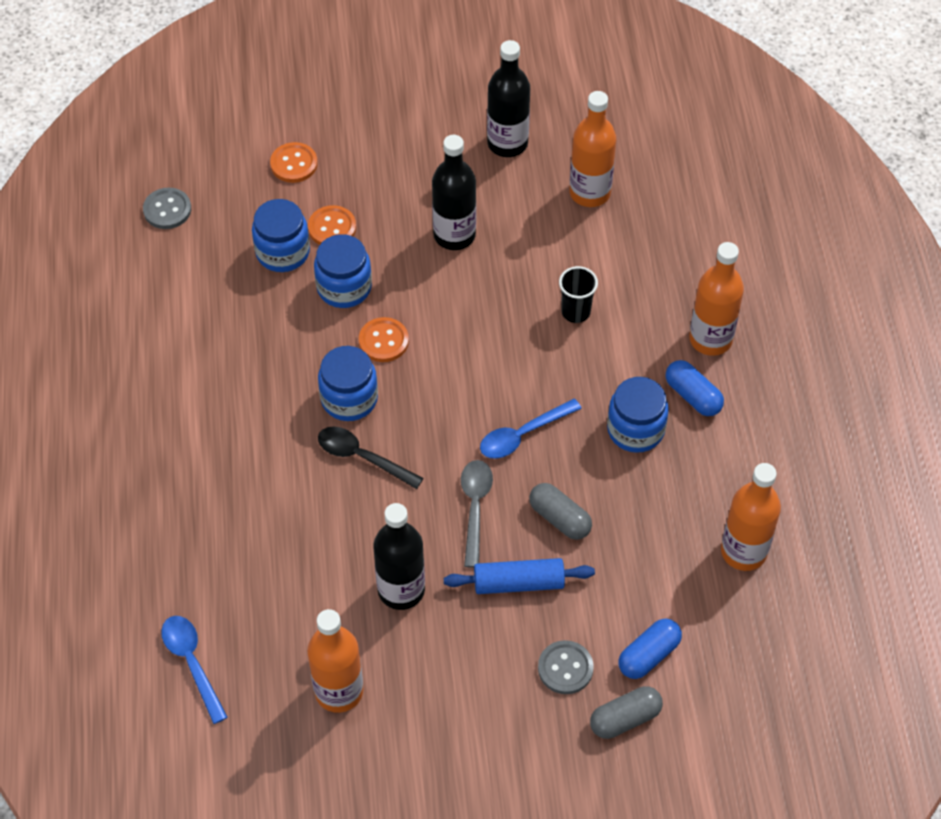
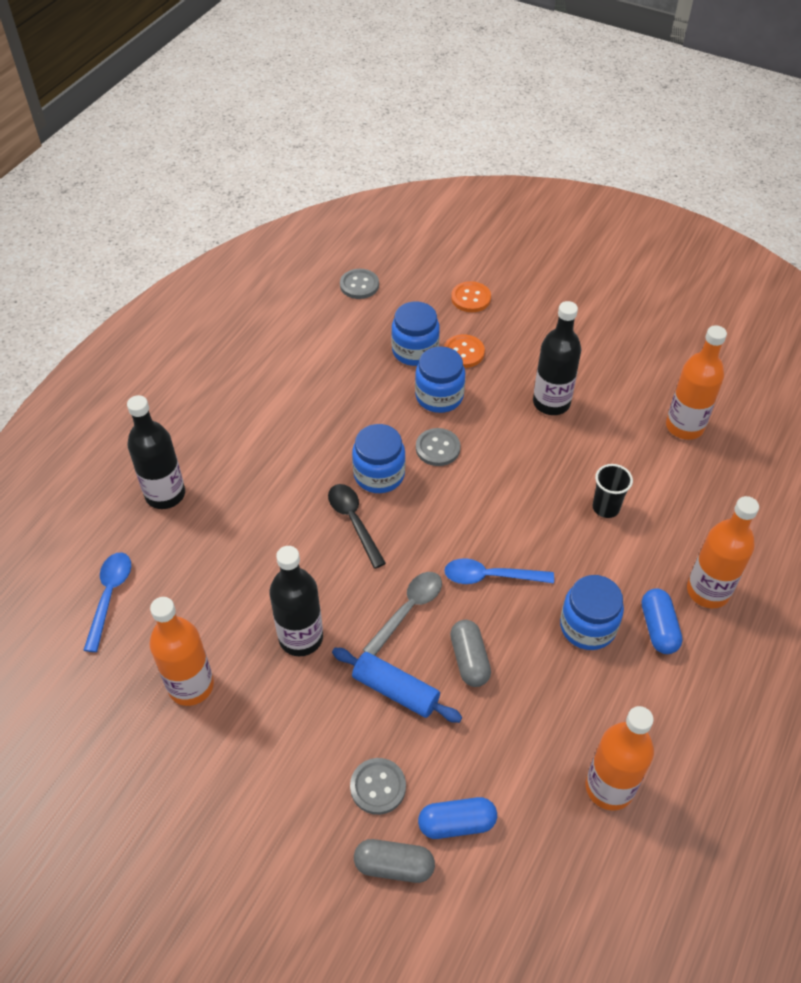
camera: 35 degrees right, 5 degrees down
(383, 341) = (437, 448): orange button -> grey button
(507, 143) = (643, 360): black bottle -> black bottle (165, 494)

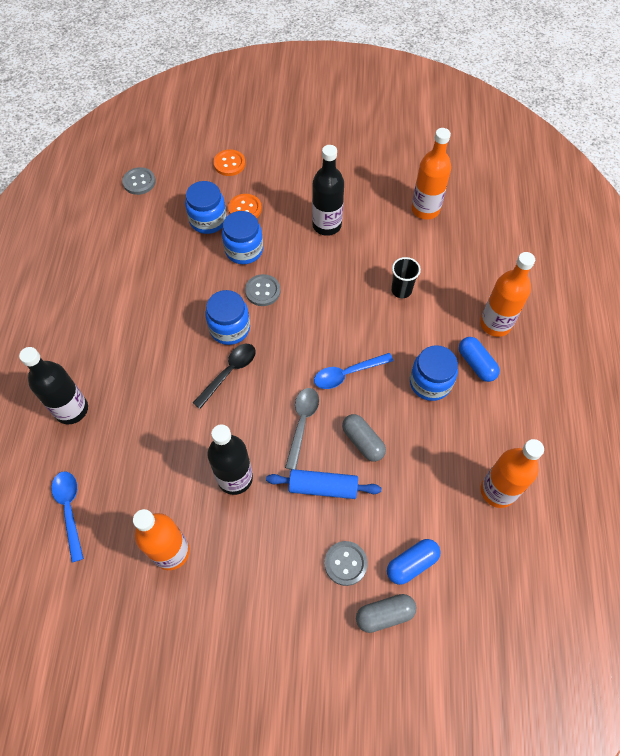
camera: 25 degrees left, 10 degrees up
(353, 522) = (229, 372): black spoon -> black spoon turned 90 degrees clockwise

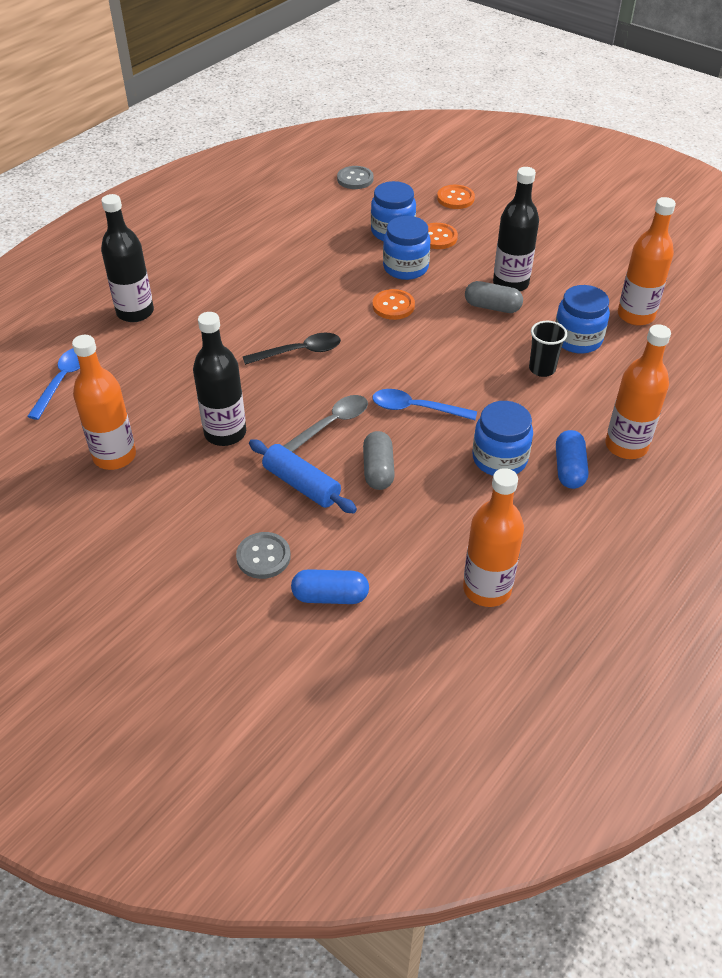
camera: 35 degrees right, 15 degrees down
(230, 328) = (333, 319): blue jar -> blue jar (577, 339)
(262, 291) = (393, 306): grey button -> orange button
(384, 615) = (261, 621): grey capsule -> grey capsule (492, 307)

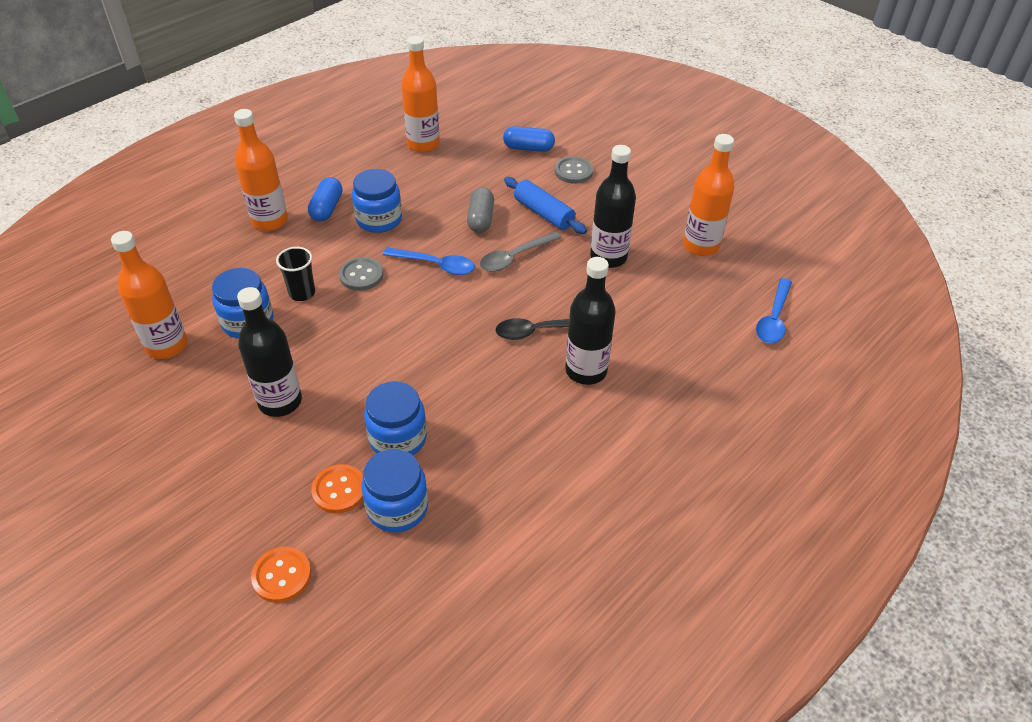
camera: 175 degrees left, 0 degrees up
(135, 312) = (724, 397): black bottle -> black bottle (586, 371)
(355, 179) = (427, 645): grey button -> grey button (361, 275)
(393, 306) = (428, 381): orange button -> none
(492, 307) = (317, 370): grey capsule -> none

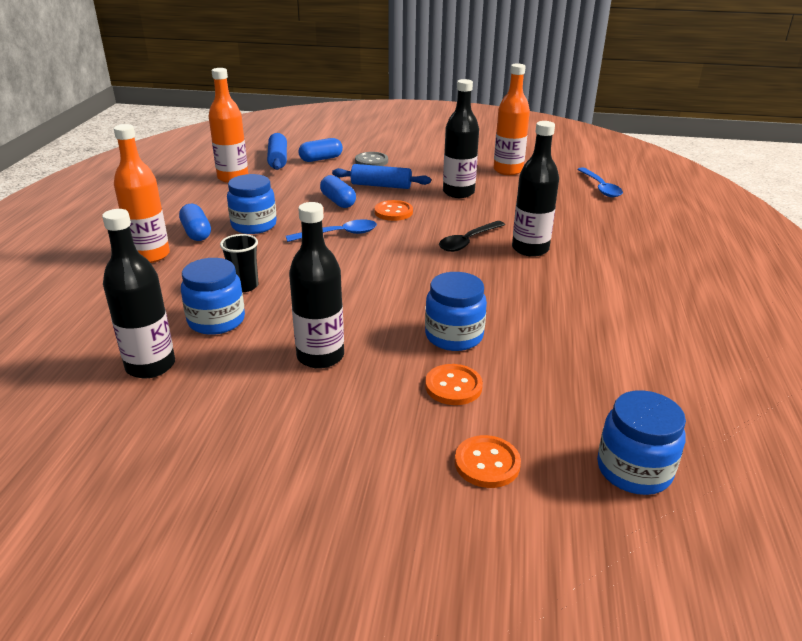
camera: 35 degrees left, 15 degrees down
(167, 345) = (150, 366): orange bottle -> black bottle
(361, 275) = (284, 259): grey button -> none
(397, 508) = (515, 375): blue jar -> blue jar (634, 470)
(480, 219) = (338, 201): grey capsule -> blue capsule
(488, 132) = (278, 159): none -> blue rolling pin
(515, 257) = (393, 212): grey spoon -> orange button

